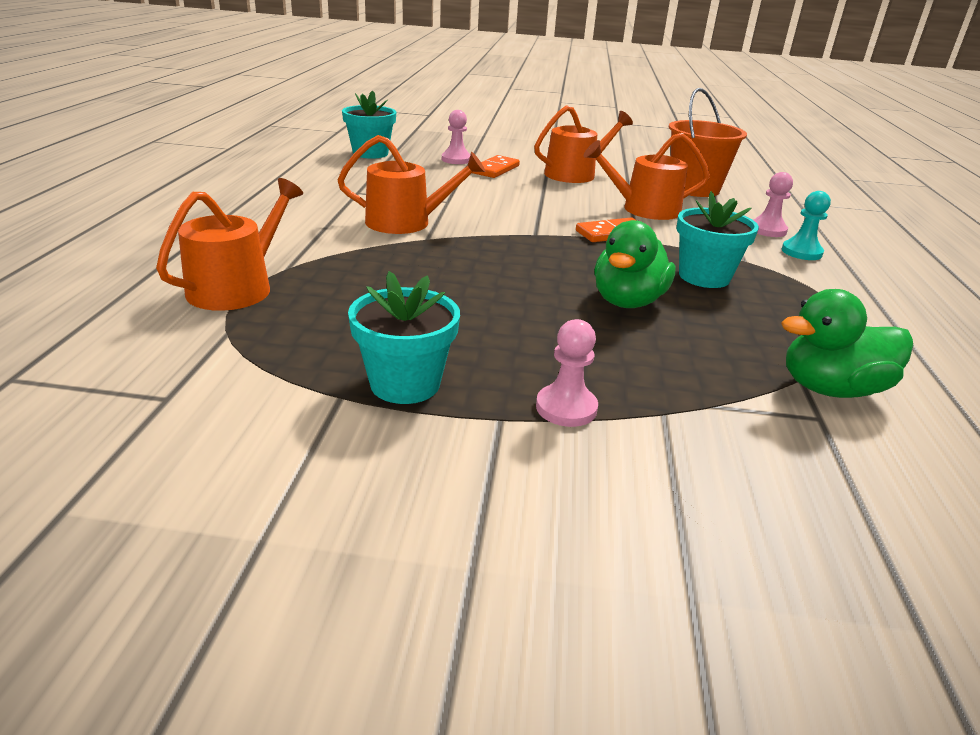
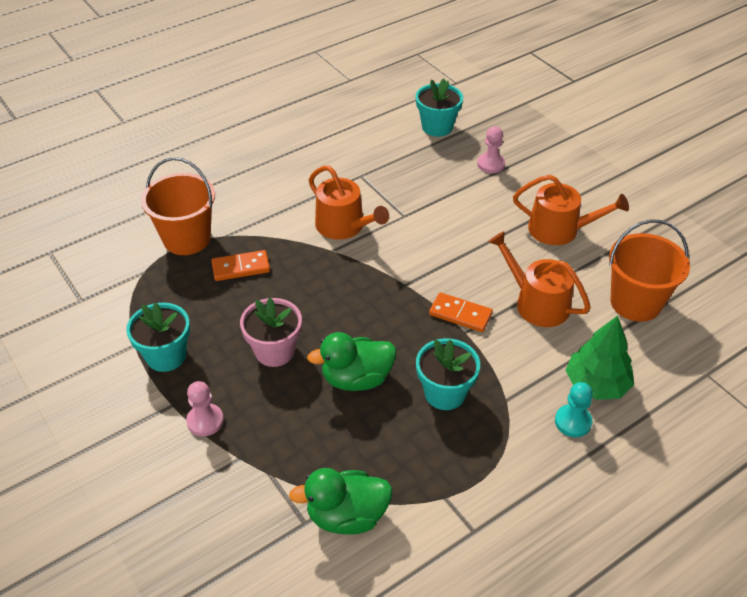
camera: 50 degrees right, 15 degrees up
(238, 287) = (187, 239): orange watering can -> orange bucket
(495, 169) = (501, 192): orange domino -> orange domino (241, 268)
(518, 320) = (274, 351): none -> pink flower pot
(767, 230) = (596, 384): pink pawn -> green tree
(830, 389) = (347, 516): green duck -> green duck turned 45 degrees counterclockwise

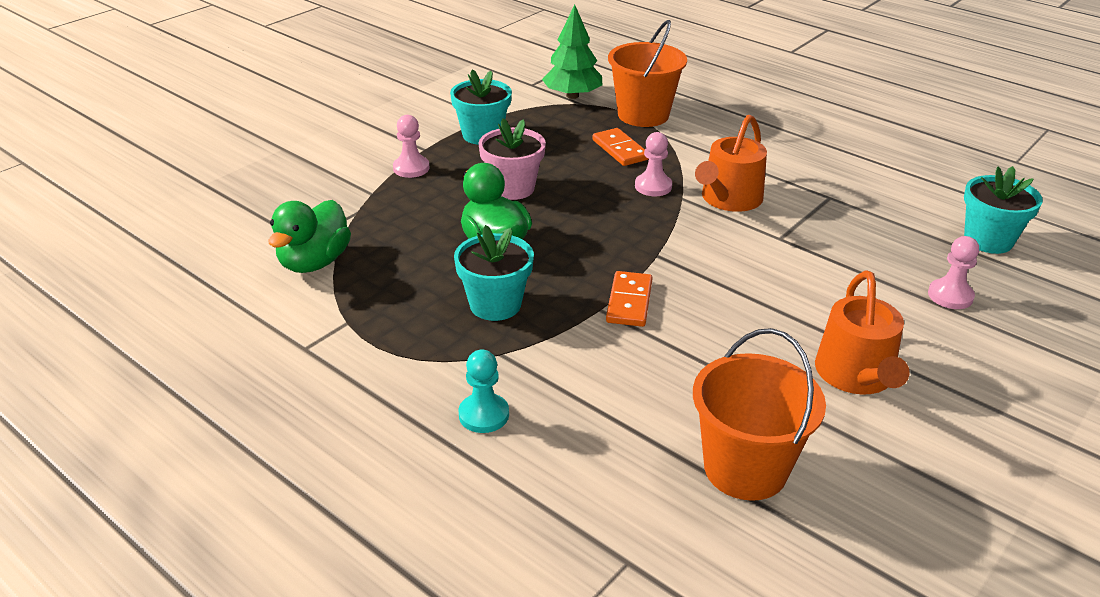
camera: 75 degrees right, 10 degrees down
(308, 262) = (653, 186): none -> pink pawn
(347, 516) = (314, 262): green duck -> green duck turned 135 degrees counterclockwise
(536, 303) = (686, 365): orange watering can -> none
(596, 384) = (558, 434): green tree -> green tree (572, 96)

